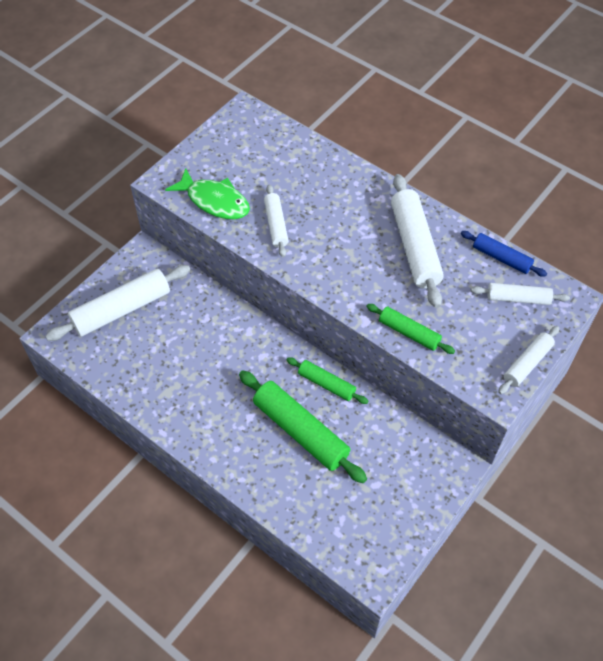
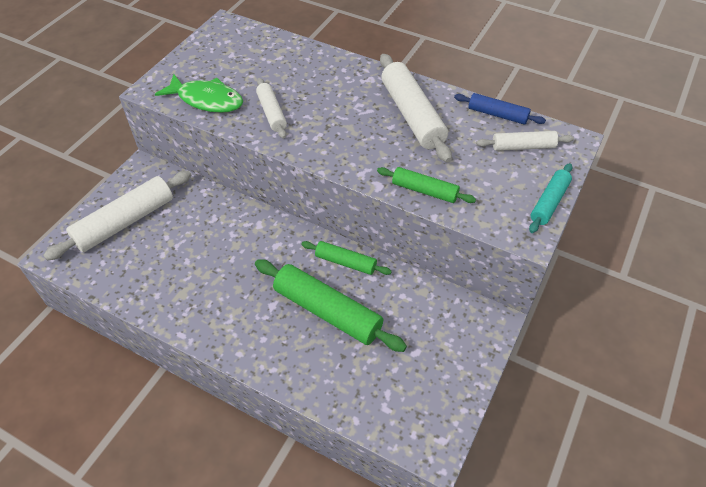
camera: 10 degrees left, 5 degrees down
(527, 363) = (549, 202): white rolling pin -> turquoise rolling pin

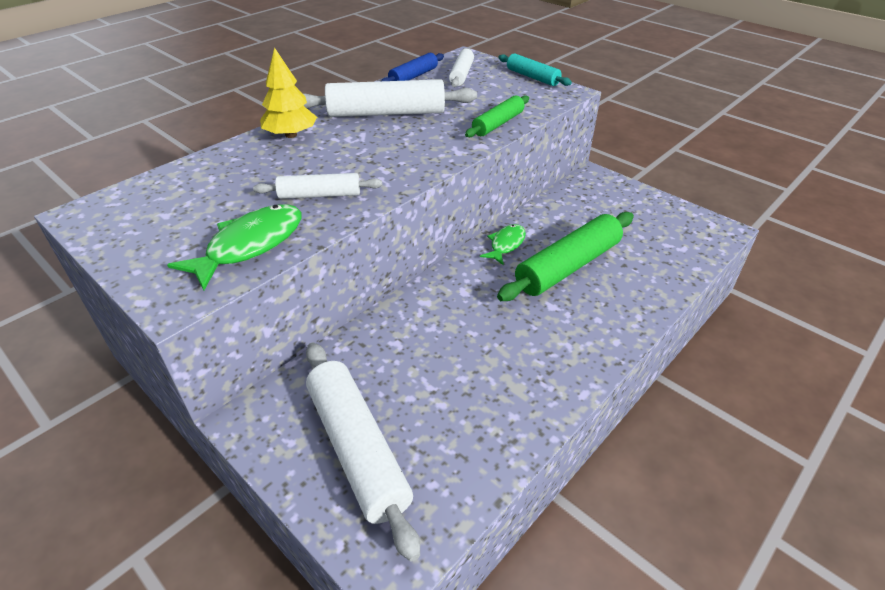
camera: 75 degrees left, 10 degrees down
(345, 262) = (506, 244): green rolling pin -> green fish
(351, 74) = (291, 135): none -> yellow tree

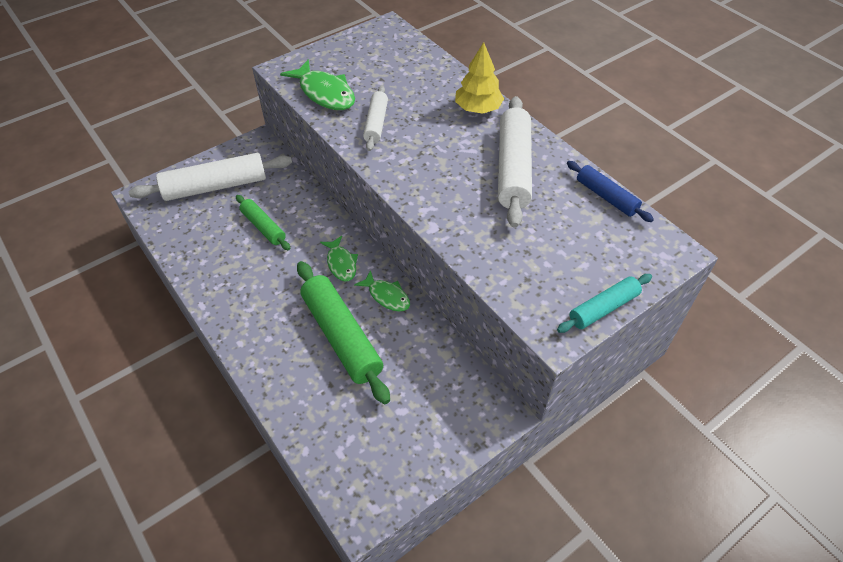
camera: 100 degrees right, 10 degrees up
(461, 74) = (613, 239): white rolling pin -> none
(474, 282) = (341, 263): none -> green fish
(498, 124) = (476, 249): green rolling pin -> green rolling pin (263, 227)

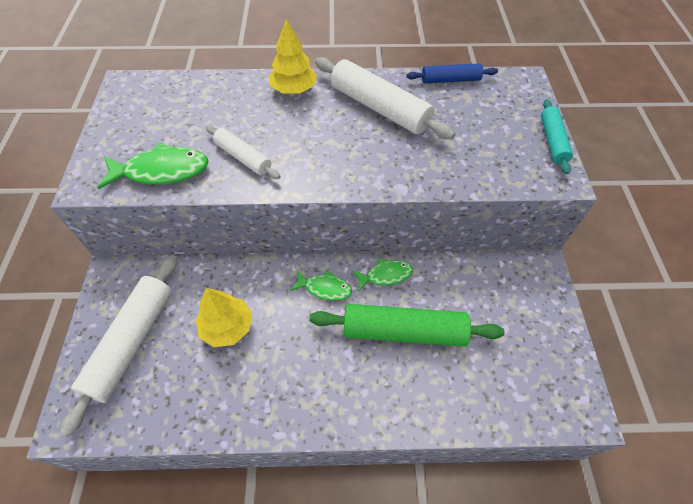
camera: 55 degrees left, 5 degrees up
(263, 227) = (227, 327): green rolling pin -> yellow tree

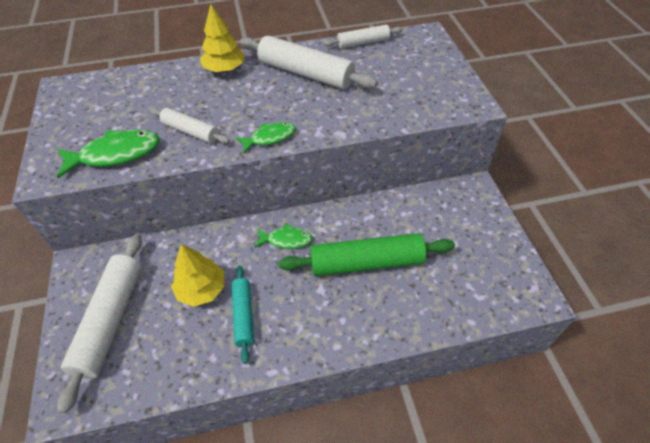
camera: 10 degrees left, 5 degrees down
(385, 275) = (339, 219): green fish -> green fish (270, 137)
(450, 80) = (363, 42): blue rolling pin -> white rolling pin
(552, 141) = (460, 78): turquoise rolling pin -> turquoise rolling pin (243, 315)

